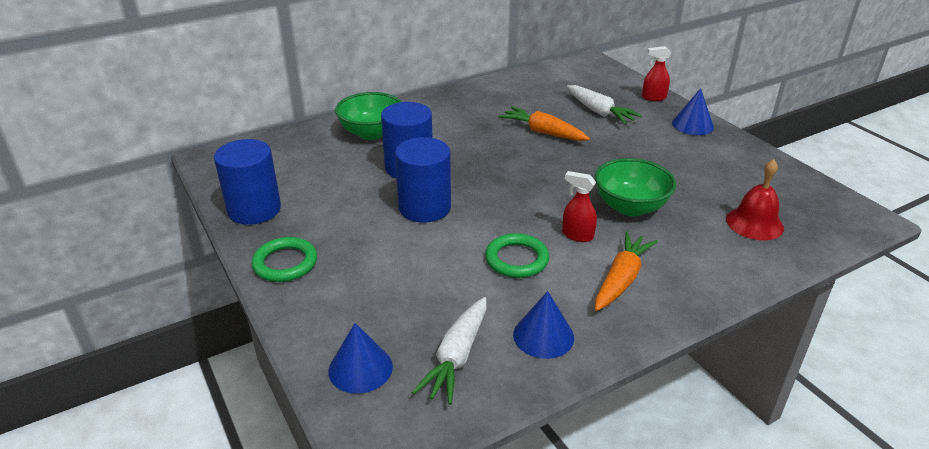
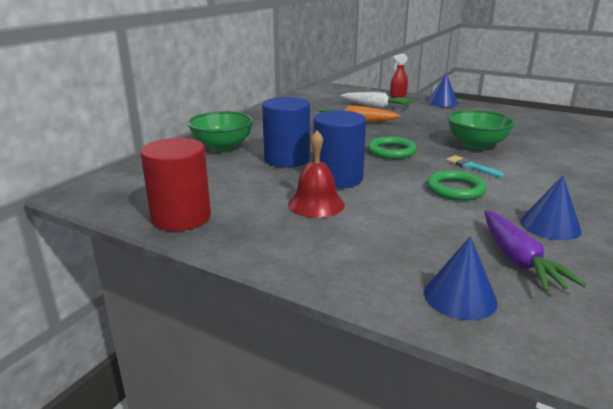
camera: 30 degrees left, 10 degrees down
(254, 209) = (181, 217): blue cylinder -> red cylinder
(285, 263) = (270, 245): green ring -> green ring (391, 151)
(457, 357) = (518, 260): white carrot -> purple carrot
(577, 235) = (470, 166): red spray bottle -> turquoise brush
(621, 279) = (538, 181): orange carrot -> none
(754, 223) = (556, 136): red bell -> red bell (316, 204)

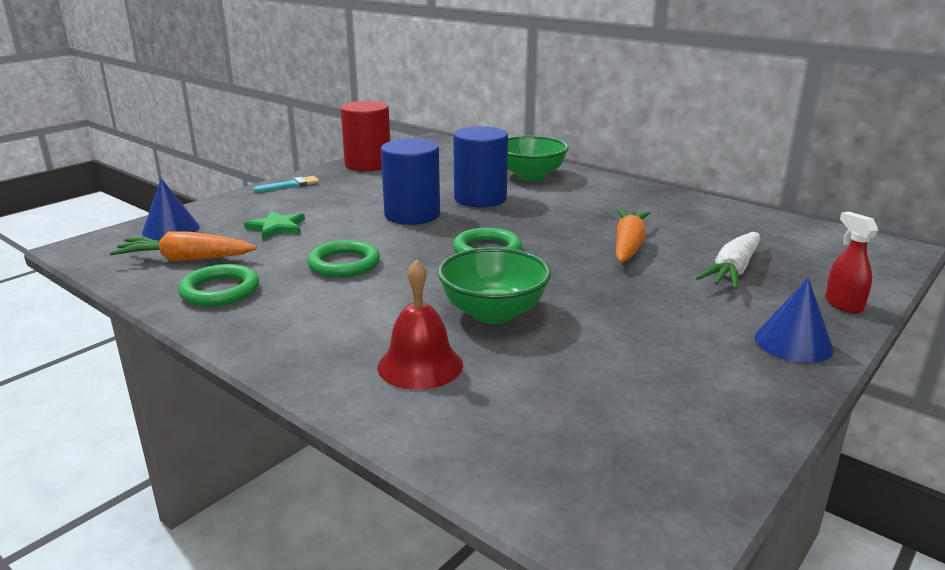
camera: 100 degrees right, 0 degrees up
(316, 204) = (357, 202): red bell -> red bell (420, 365)
(405, 231) = (277, 227): none -> green star
(470, 166) = (407, 288): turquoise brush -> turquoise brush (291, 185)
(518, 260) = (186, 259): purple carrot -> orange carrot
(550, 226) = (220, 290): blue cone -> green ring

